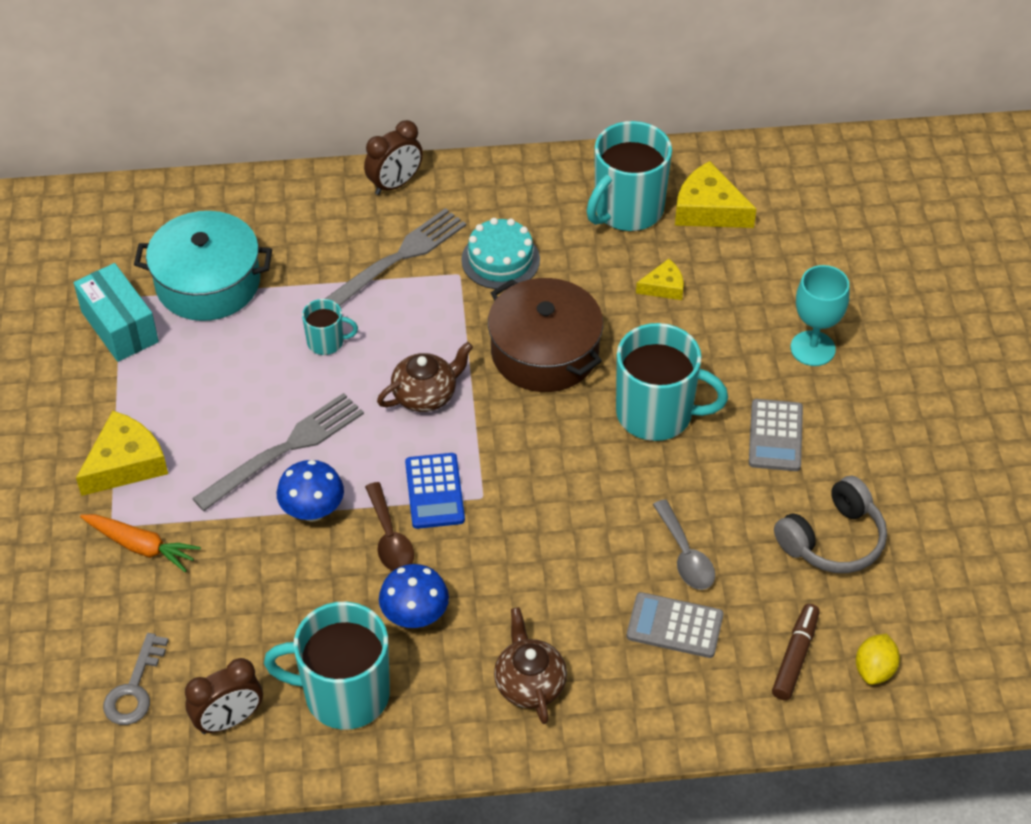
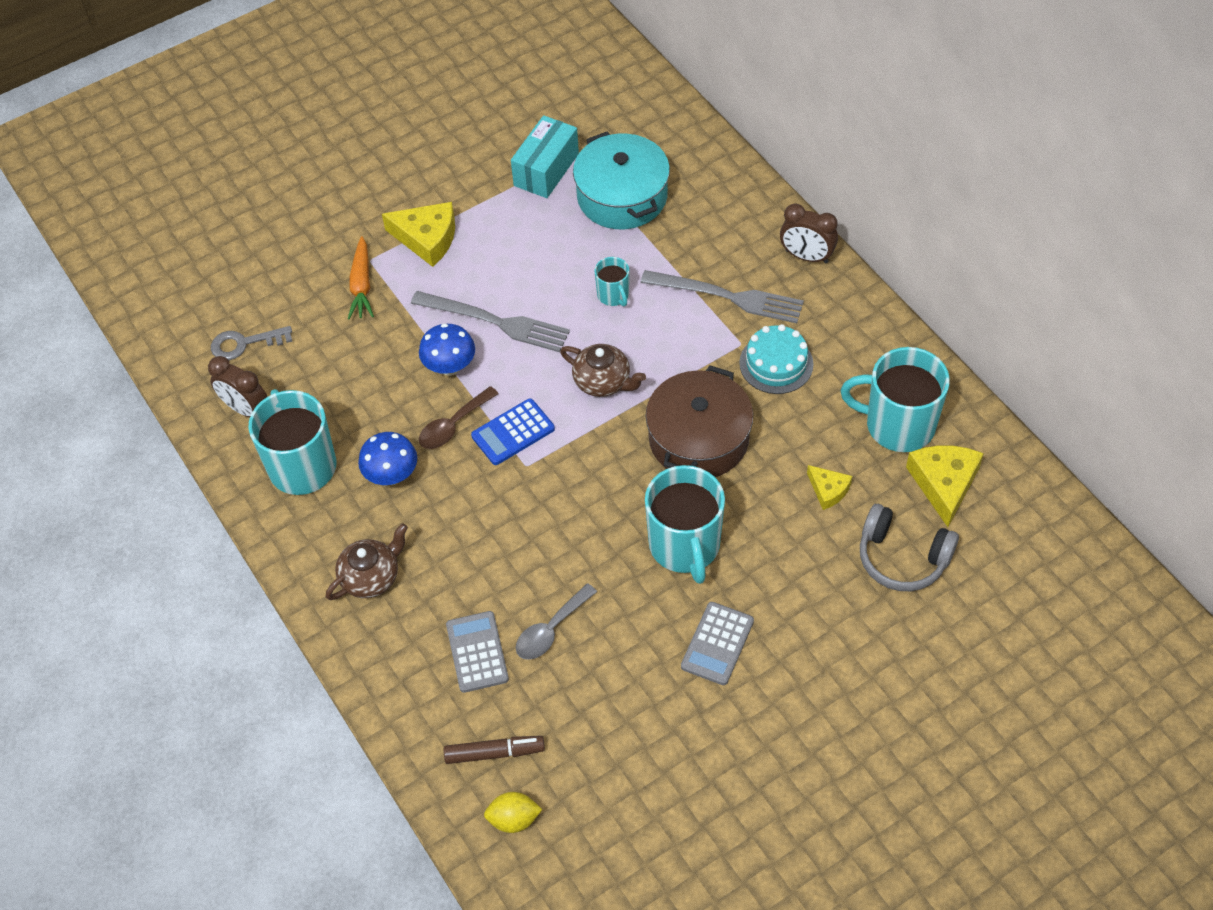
camera: 65 degrees right, 5 degrees up
(775, 436) = (717, 644): grey calculator -> grey calculator turned 45 degrees counterclockwise
(812, 348) = (836, 632): turquoise goblet -> none
(833, 540) = (631, 734): grey headphones -> grey headphones (902, 558)

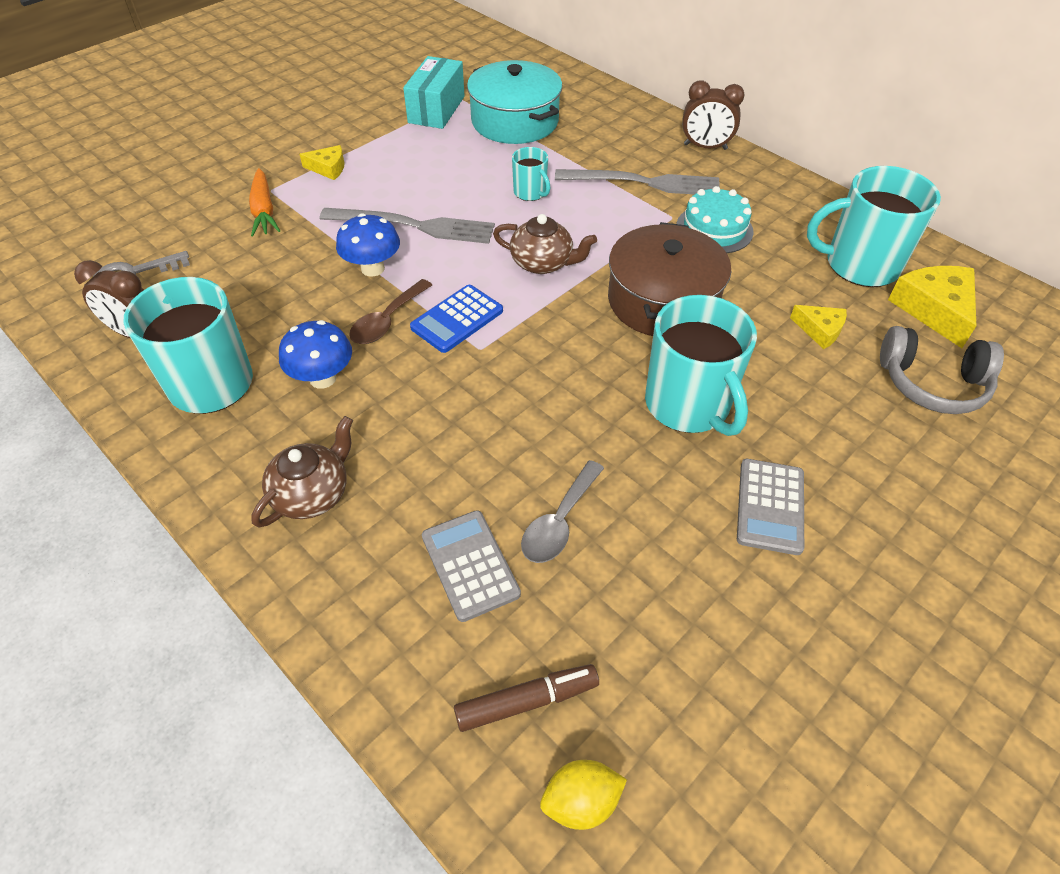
camera: 15 degrees left, 5 degrees down
(427, 238) = (328, 168): yellow cheese -> yellow cheese, size x0.57

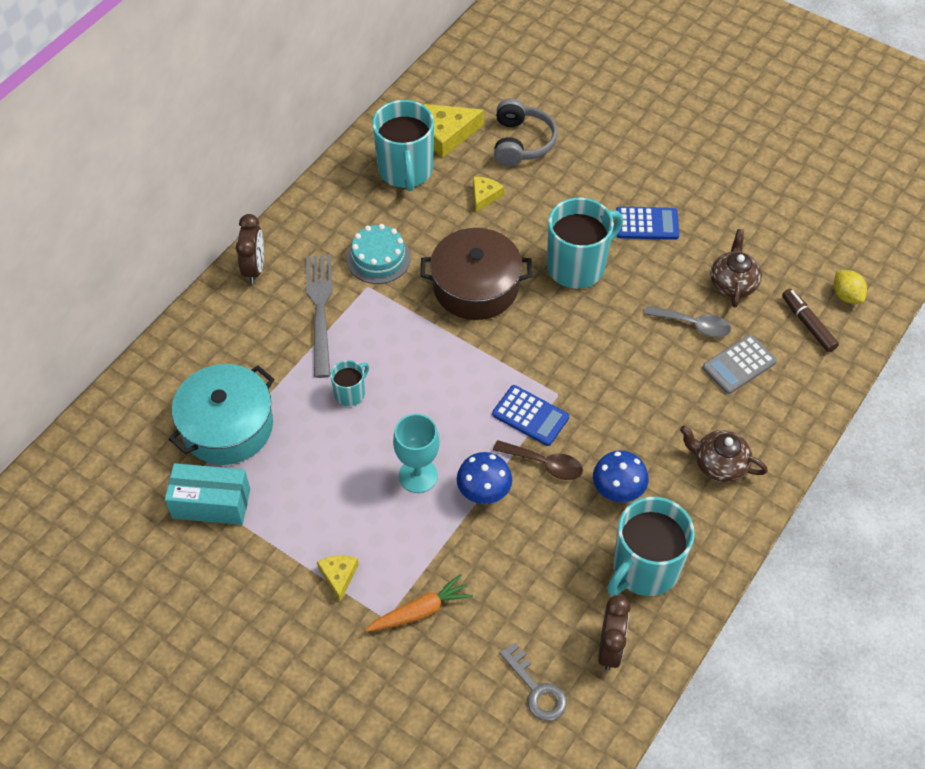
camera: 100 degrees left, 5 degrees up
(413, 226) = (418, 475): grey fork -> turquoise goblet
(543, 263) = (448, 369): brown teapot -> brown teapot (733, 283)
(770, 506) = (647, 224): grey calculator -> blue calculator

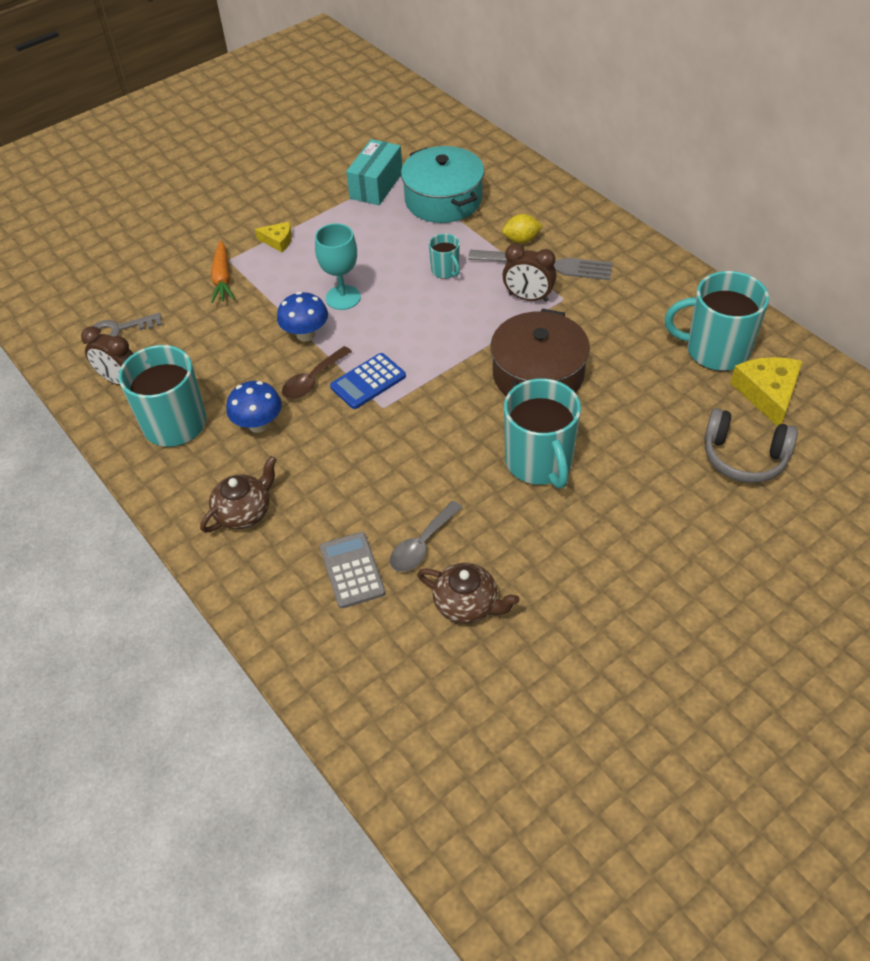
camera: 110 degrees right, 5 degrees down
(254, 268) = (608, 231): brown clock -> brown clock (528, 298)
(378, 258) = (597, 311): turquoise cake -> none
(484, 196) = (663, 406): yellow cheese -> none
(647, 224) = (584, 544): blue calculator -> none
(808, 324) = (378, 663): brown marker -> none
(846, 295) = (404, 726): yellow lemon -> yellow lemon (521, 240)

